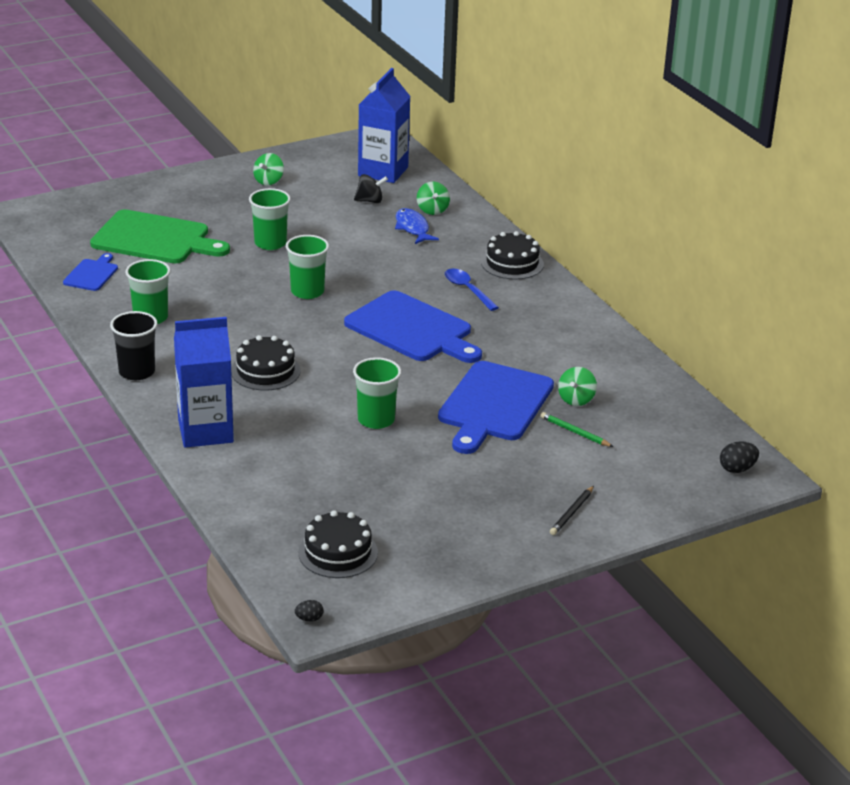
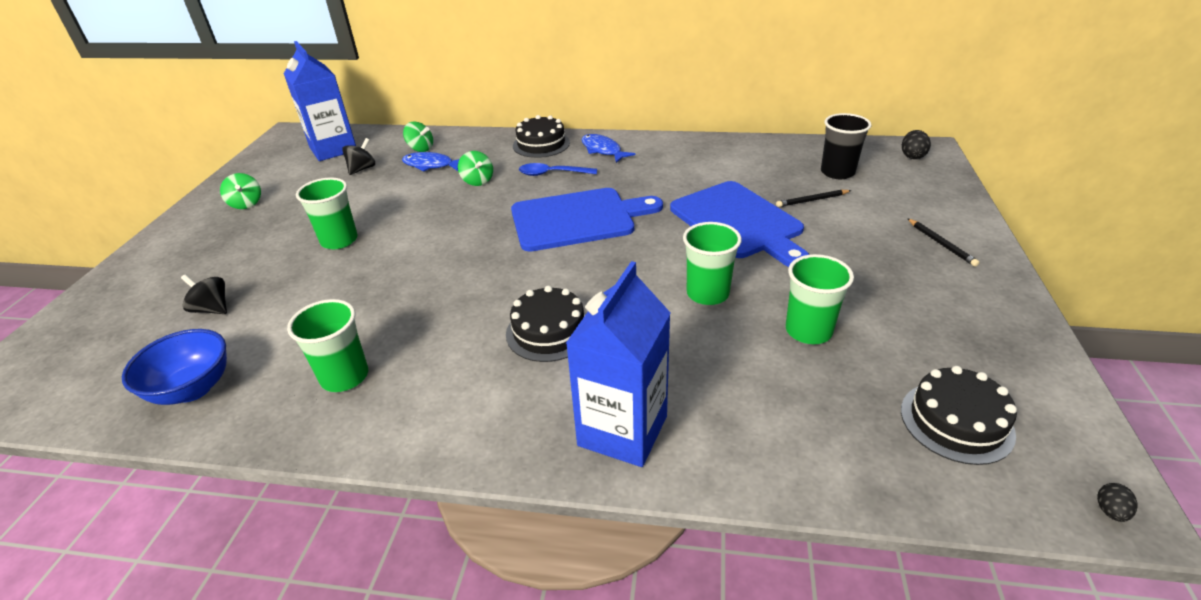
camera: 50 degrees left, 5 degrees up
(92, 274) = (193, 389): blue cutting board -> blue bowl
(137, 372) = (436, 439): black cup -> black cup (837, 172)
(155, 239) = (212, 309): green cutting board -> black spinning top
(307, 292) = (446, 250): green cup -> green cup (808, 331)
(539, 298) = (603, 150): none -> blue fish
(574, 432) = (812, 200): green pencil -> black pencil
(576, 399) = (763, 184): green spinning top -> green spinning top (477, 181)

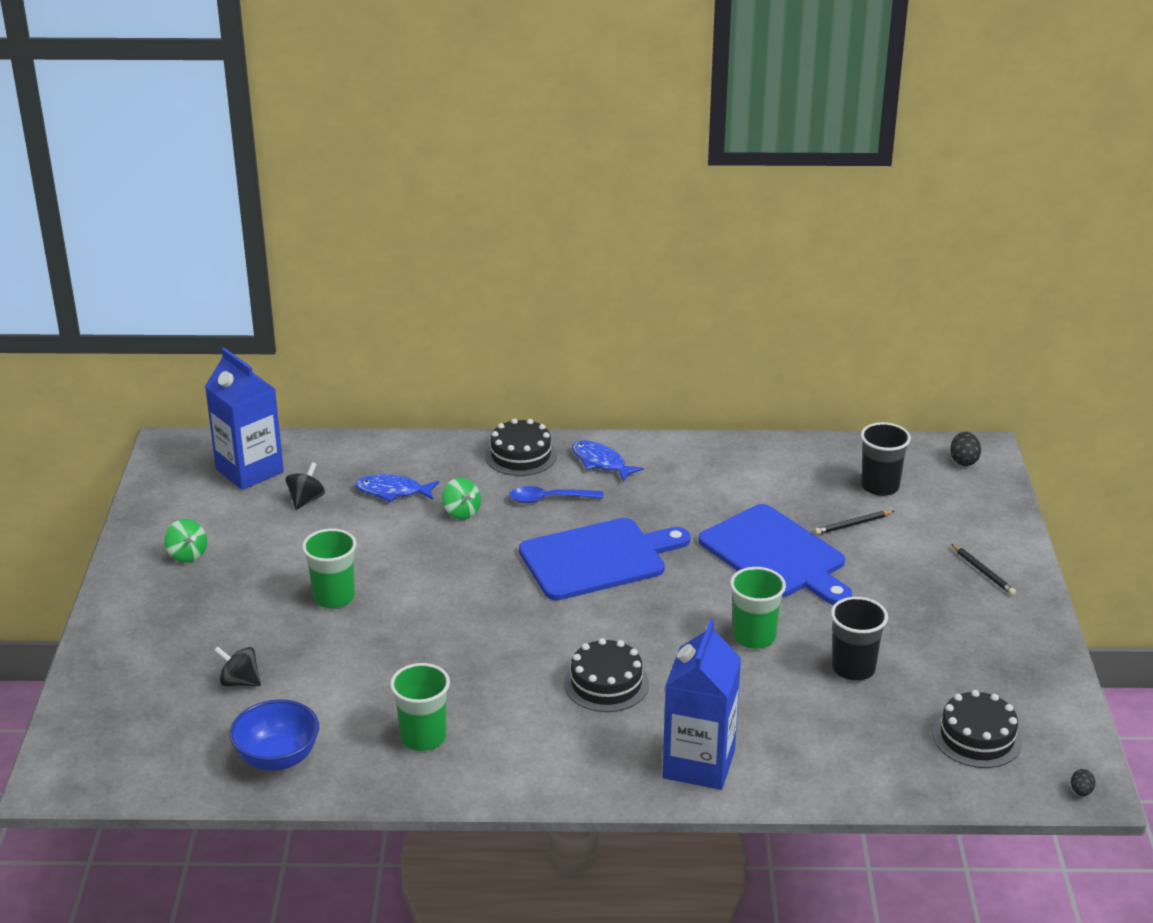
camera: 10 degrees left, 5 degrees down
(421, 149) = (367, 467): green spinning top -> none
(808, 331) = (853, 668): green cup -> black cup

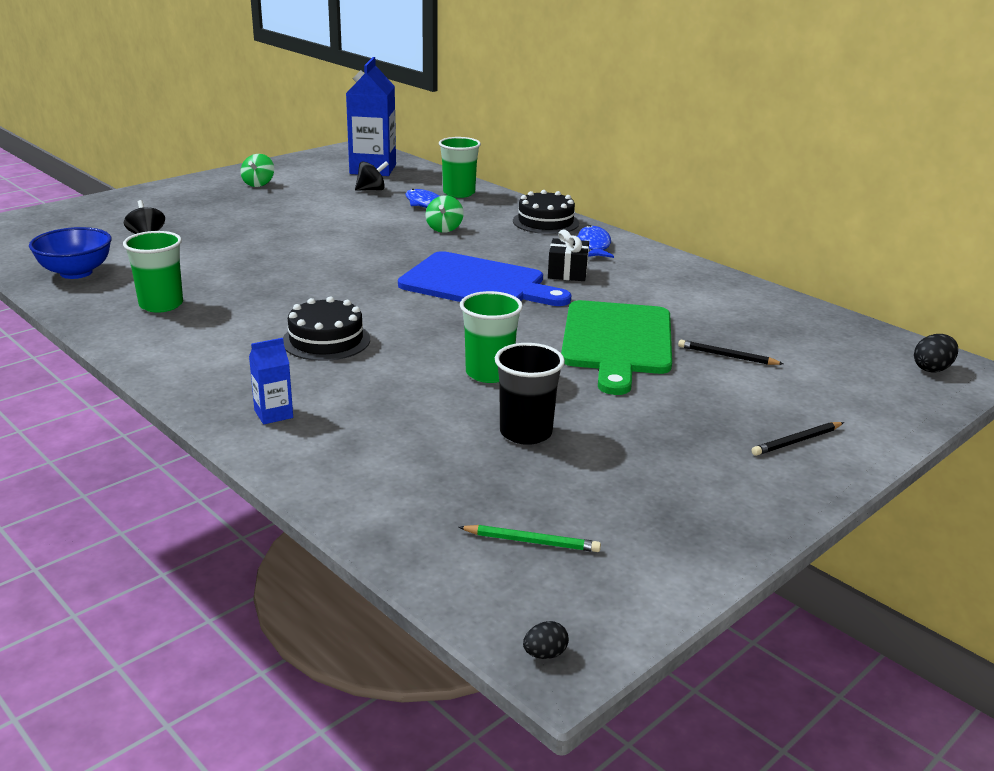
camera: 45 degrees right, 5 degrees down
(334, 597) = (281, 229): green cup -> green cup (459, 193)
(549, 499) = (515, 246): blue spoon -> none
(635, 506) = (567, 272): none -> black gift
(699, 764) = (273, 414): blue carton -> blue carton, size x0.46
(776, 555) = (617, 341): blue cutting board -> green cutting board
(880, 486) = (805, 347): black cup -> none
(977, 737) = (532, 541): black cake -> green pencil
(983, 572) = (797, 441): black pencil -> black pencil turned 45 degrees clockwise

